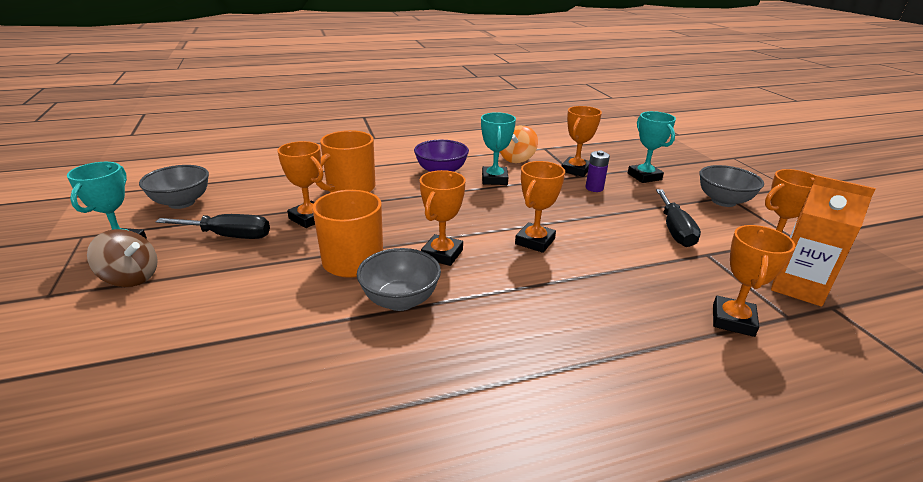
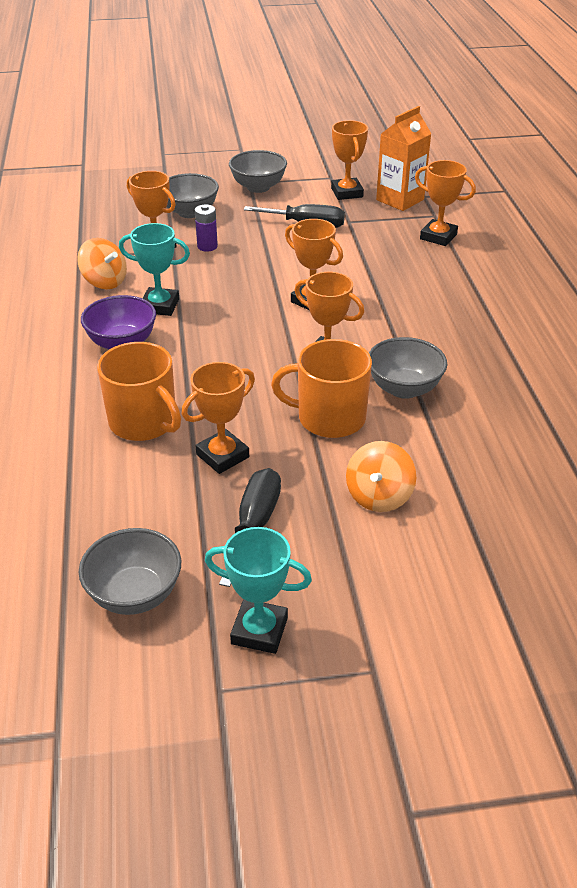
camera: 80 degrees left, 10 degrees up
(131, 277) = (343, 598): brown spinning top -> none
(242, 290) = (379, 496): none -> orange spinning top
(644, 176) = (190, 212): turquoise trophy -> grey bowl

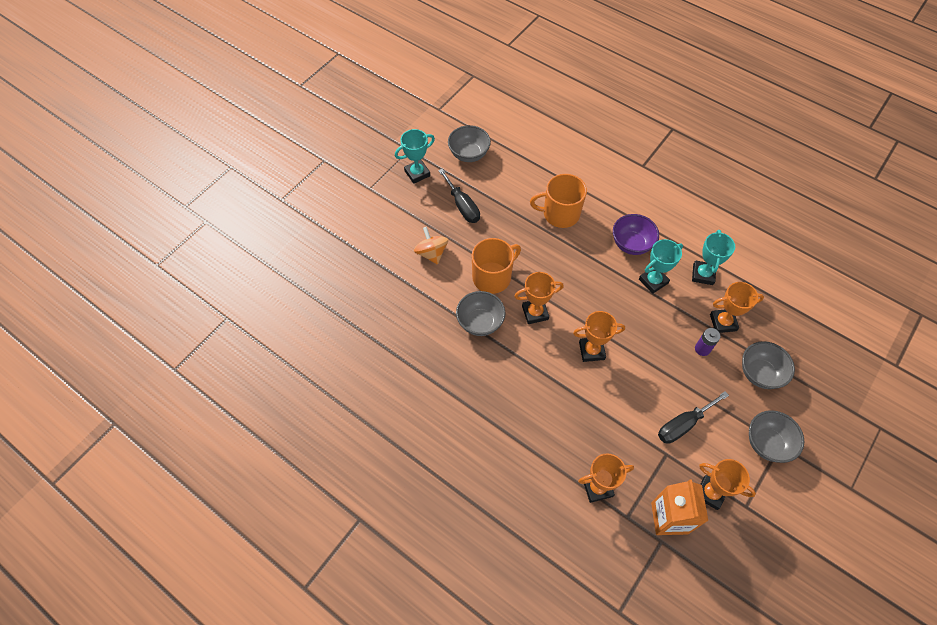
camera: 135 degrees right, 20 degrees up
(105, 281) = (703, 274): orange spinning top -> turquoise trophy
(222, 456) = (510, 223): orange trophy -> none

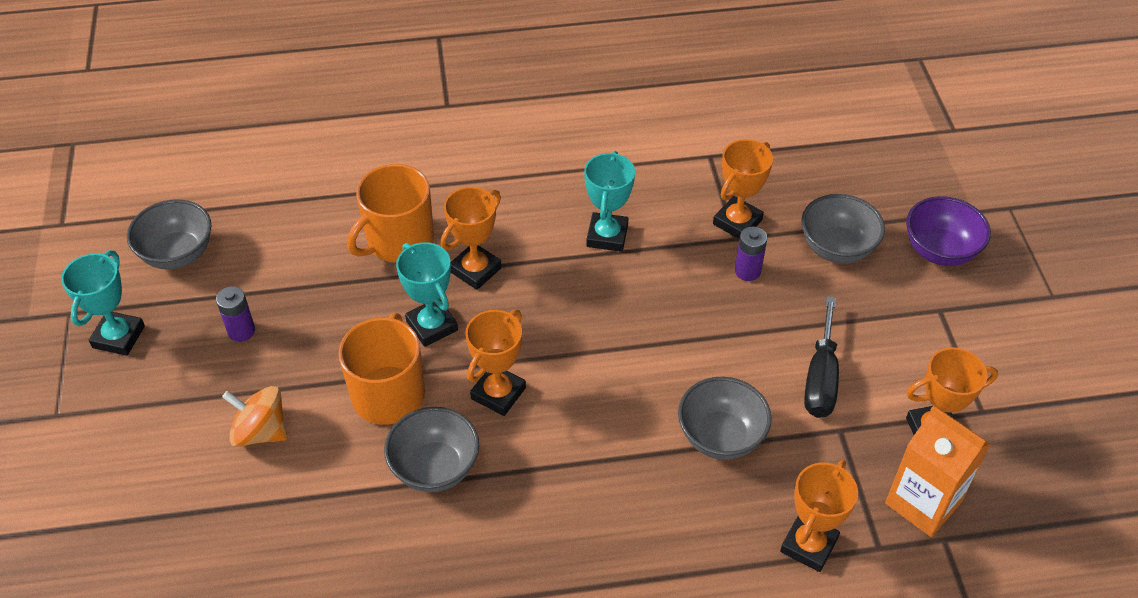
camera: 45 degrees left, 10 degrees down
(462, 206) = (241, 331): black screwdriver -> purple battery
(591, 351) = (622, 381): orange trophy -> orange trophy (475, 270)
(631, 244) = (533, 211): purple bowl -> purple bowl (939, 251)
(703, 274) = (656, 184): turquoise trophy -> turquoise trophy (432, 326)
(767, 443) = (926, 320): grey bowl -> grey bowl (720, 437)

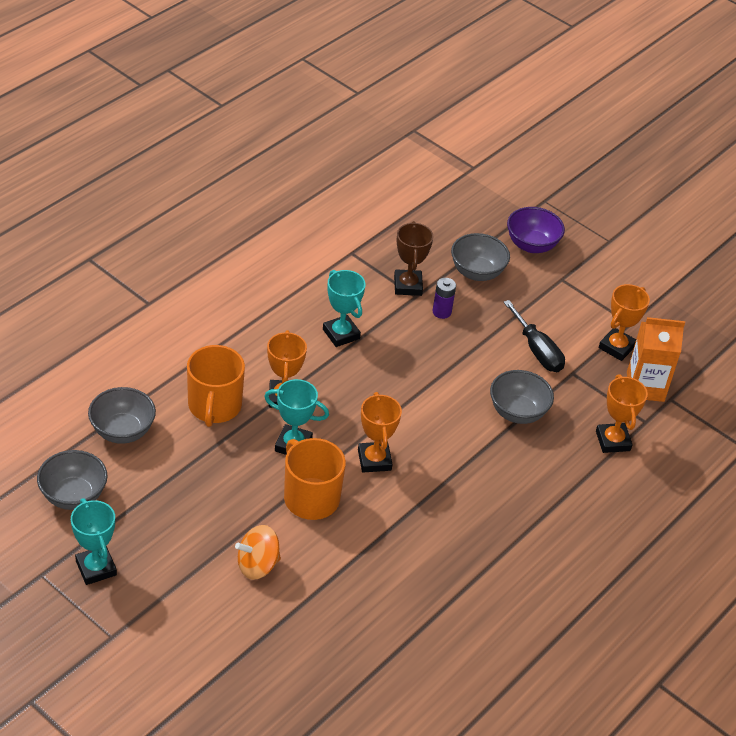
camera: 45 degrees left, 5 degrees down
(241, 331) = (175, 517): purple battery -> none
(435, 468) = (383, 521): grey bowl -> grey bowl (122, 431)
(737, 222) = (407, 286): orange trophy -> brown trophy

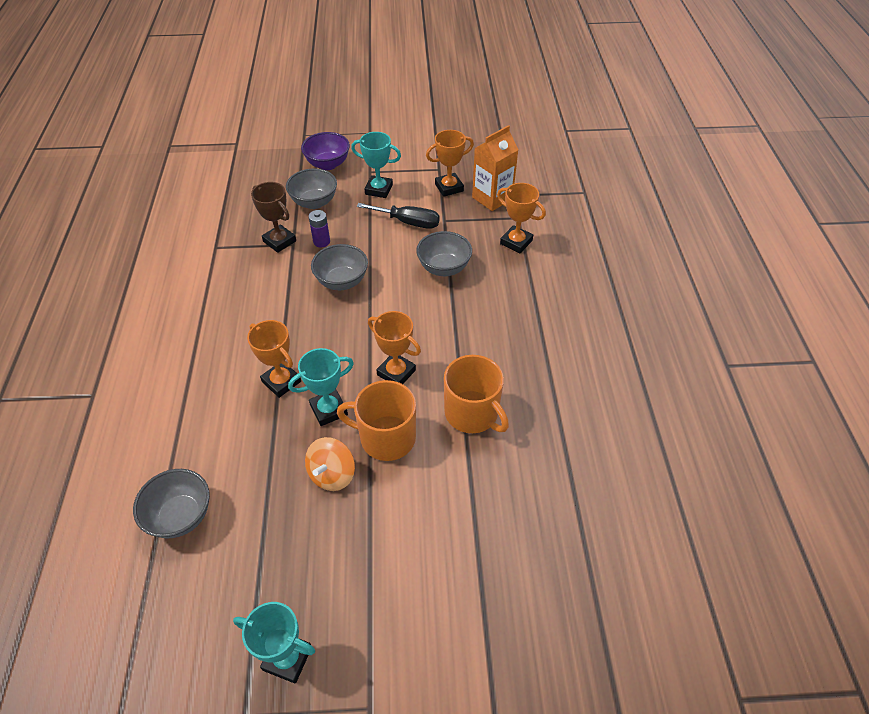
camera: 40 degrees left, 5 degrees up
(73, 496) = (197, 612): grey bowl -> grey bowl (342, 281)
(214, 406) = (236, 431): orange mug -> orange mug (472, 413)
(257, 565) = (410, 525): orange spinning top -> orange spinning top (332, 474)
(341, 334) = (271, 305): turquoise trophy -> turquoise trophy (379, 189)
(616, 347) = (449, 187): orange trophy -> orange trophy turned 75 degrees clockwise

